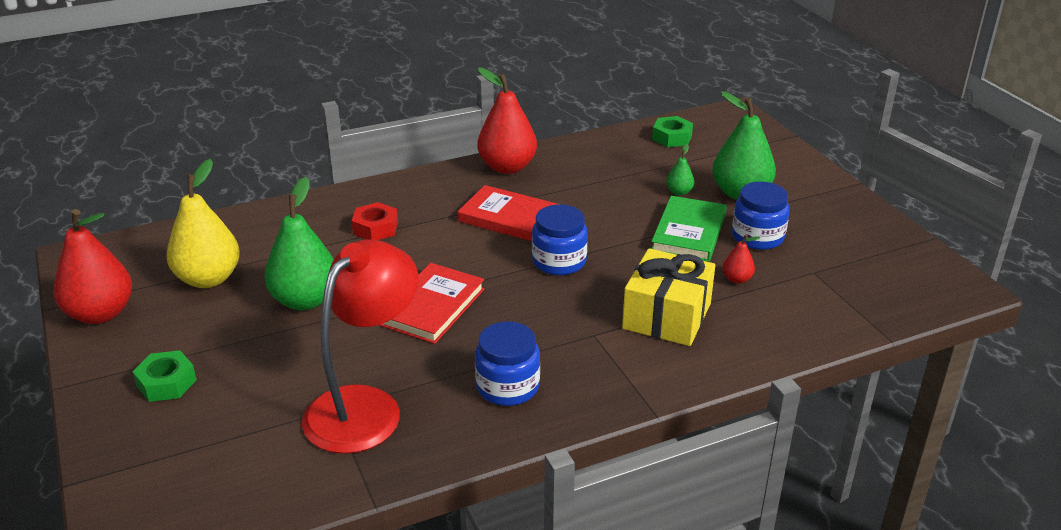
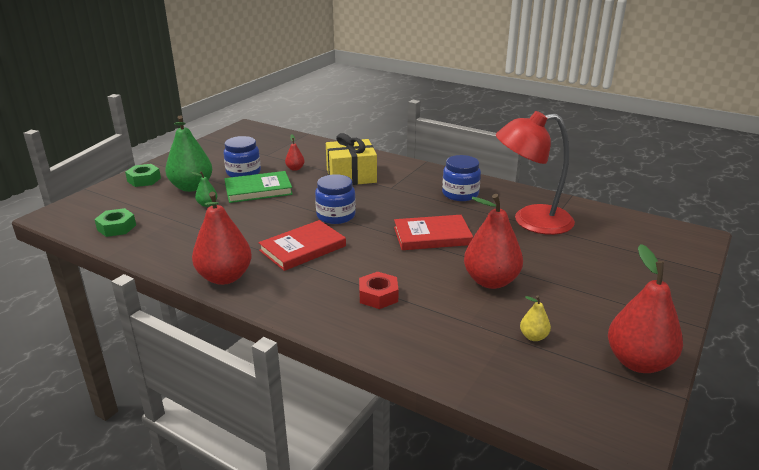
camera: 125 degrees left, 5 degrees down
(166, 383) = (624, 287): green nut -> green nut (144, 180)
(208, 279) = (533, 337): yellow pear -> yellow pear, size x0.46
(305, 300) = (491, 281): green pear -> red pear
(509, 218) = (303, 248): red book -> red book turned 60 degrees clockwise

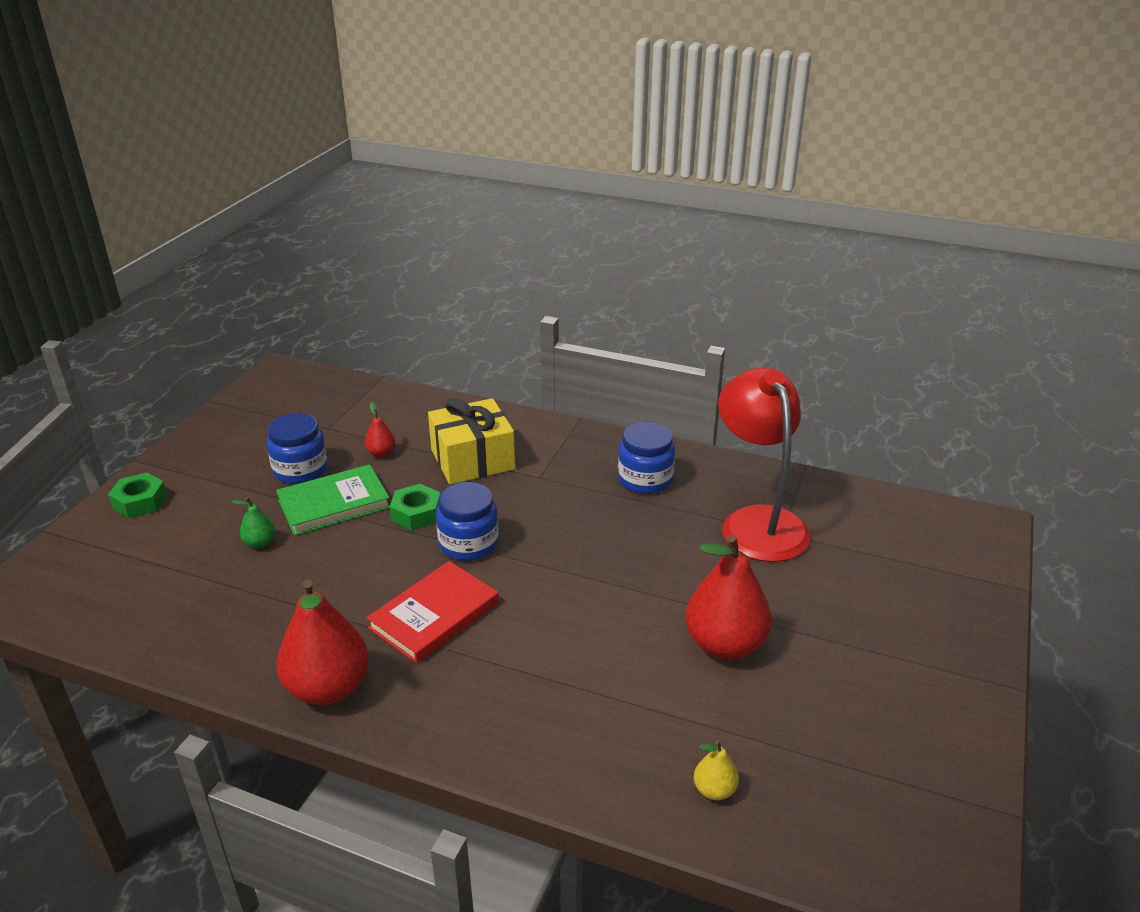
camera: 10 degrees left, 5 degrees up
(116, 227) = (123, 608): green nut -> green nut (416, 513)
(192, 187) = (224, 509): green pear -> none
(378, 296) = (570, 693): red nut -> none
(432, 236) = (622, 567): red book -> none
(531, 221) = (758, 522): red lamp -> red lamp turned 90 degrees clockwise
(533, 337) = (804, 739): yellow pear -> yellow pear (714, 790)
(638, 362) = (951, 764): red pear -> none

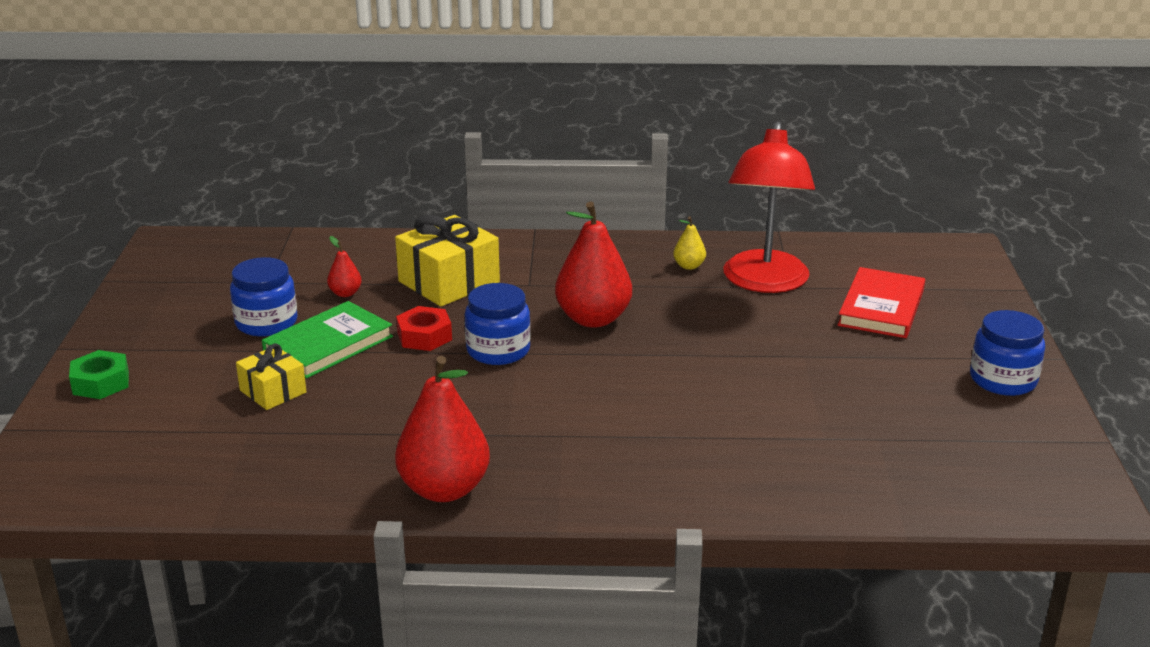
camera: 20 degrees left, 5 degrees down
(260, 543) = (273, 391): green pear -> yellow gift
(416, 513) = (424, 336): green nut -> red nut
(434, 615) = (507, 412): red book -> red book (881, 307)
(645, 479) = (636, 268): blue jar -> blue jar (1003, 380)
(714, 790) = (857, 481): yellow pear -> yellow pear (689, 266)
(725, 644) = (796, 378): red pear -> red pear (593, 319)
(758, 522) = (764, 282): red lamp -> red lamp turned 135 degrees counterclockwise

